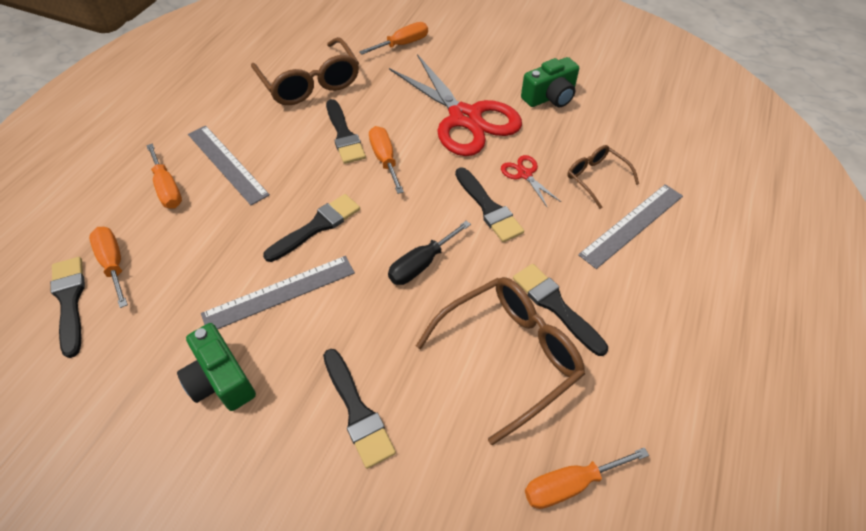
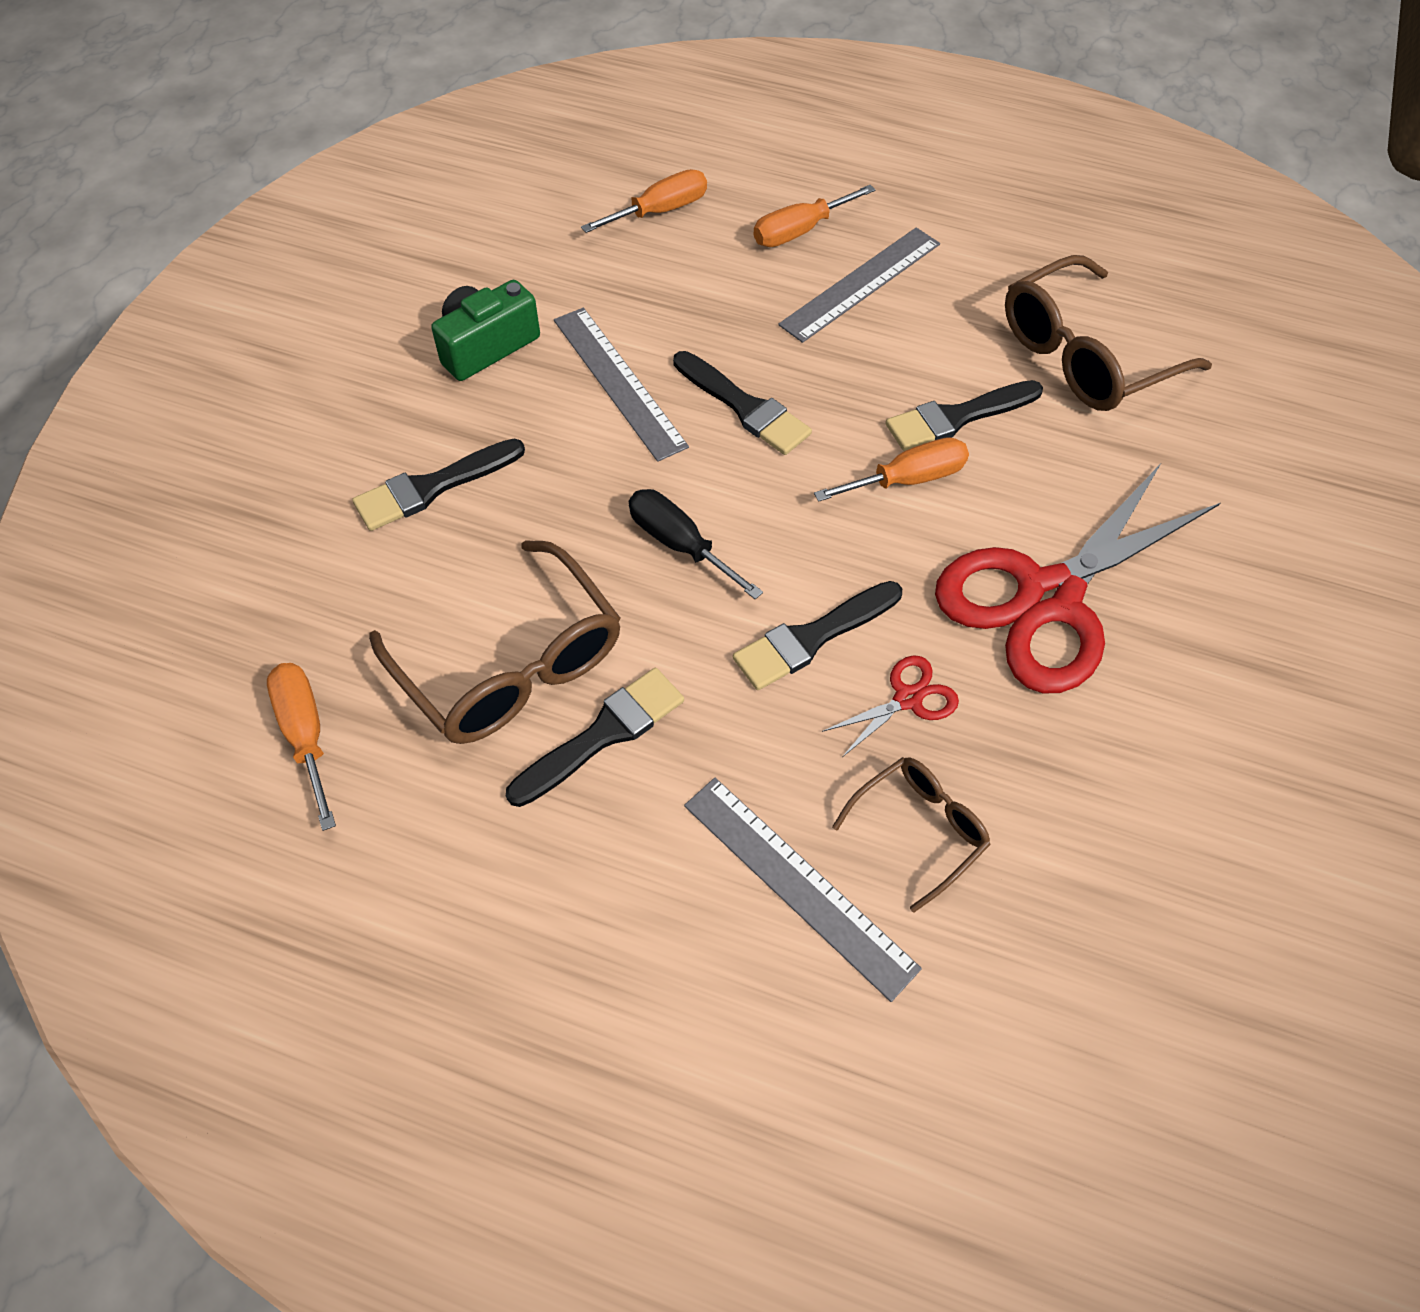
camera: 85 degrees right, 5 degrees up
(70, 301) = (601, 188): black brush -> none
(402, 44) = (1255, 482): orange screwdriver -> none
(550, 97) = (1160, 757): green camera -> none

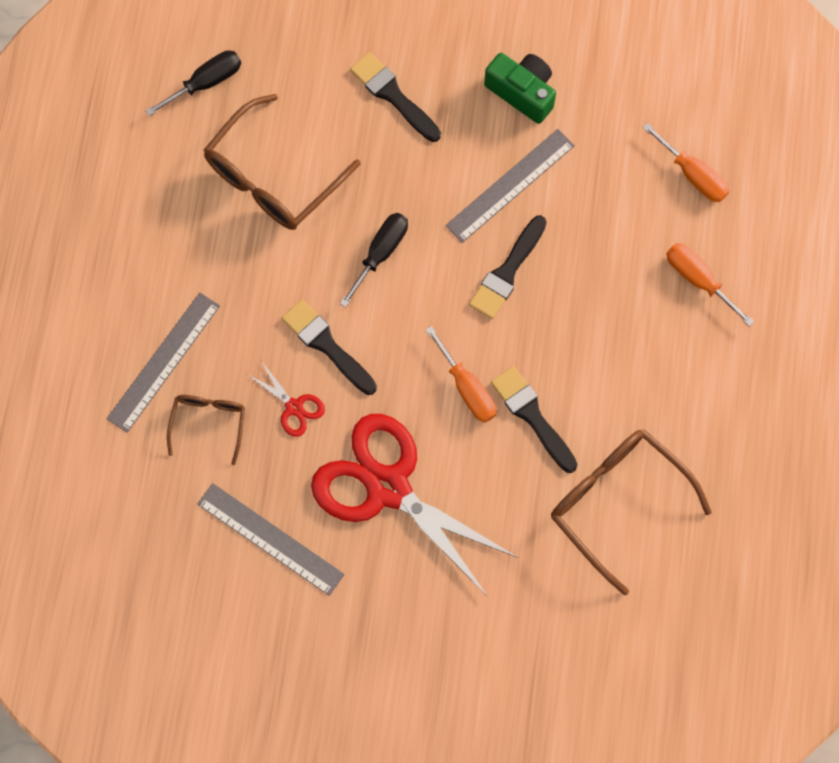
camera: 80 degrees right, 15 degrees up
(306, 734) = (206, 83): orange screwdriver -> black screwdriver
(603, 734) = (236, 239): black brush -> none
(860, 283) = (652, 333): grey ruler -> grey ruler (270, 538)
(919, 829) = (209, 423): brown glasses -> brown glasses turned 120 degrees counterclockwise

